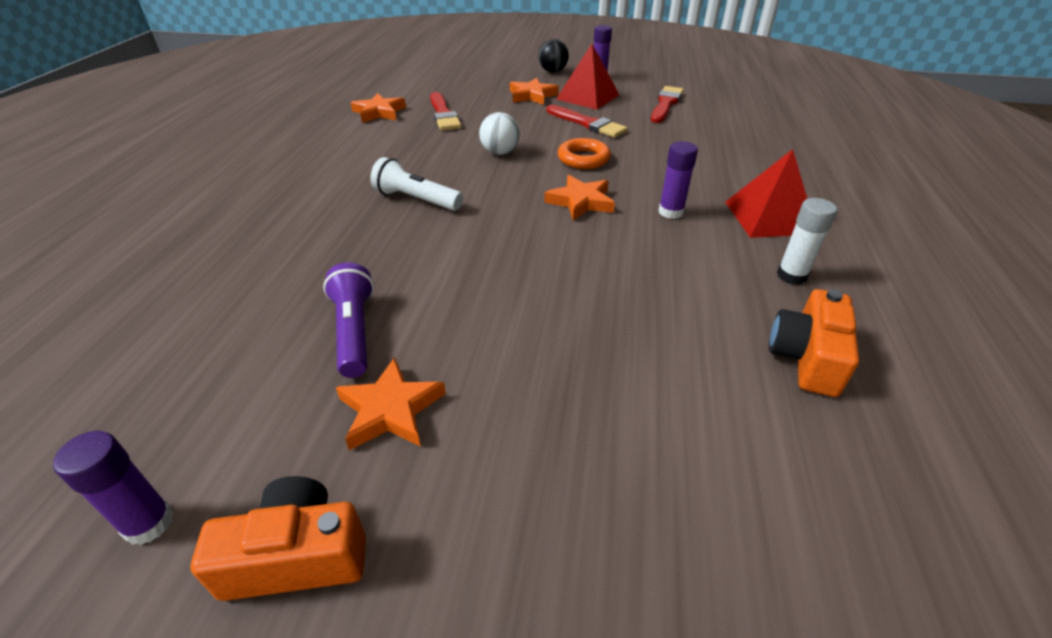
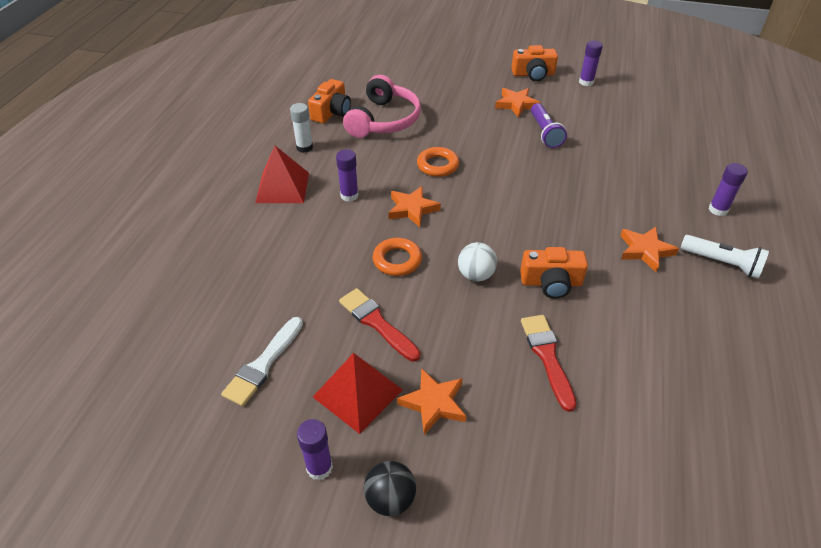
camera: 175 degrees left, 5 degrees up
(166, 219) = (718, 210): none -> purple glue stick
(379, 112) = (630, 368): orange star -> orange star (645, 250)
(416, 200) = (539, 218): white flashlight -> white flashlight (722, 263)
(424, 150) = (551, 282): none -> orange camera
(557, 258) = (437, 165): none -> orange ring
(666, 104) = (263, 364): red brush -> white brush
(684, 342) = (384, 120): none -> pink headphones

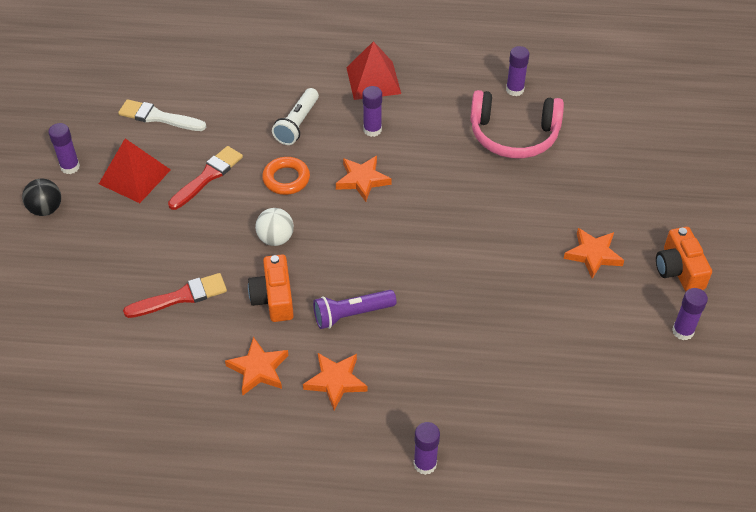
camera: 80 degrees right, 5 degrees up
(304, 147) = (442, 82): white glue stick -> none
(331, 112) = (514, 90): orange camera -> purple glue stick
(433, 403) = (127, 224): orange star -> orange star (258, 369)
(437, 165) = (441, 191): orange ring -> none
(545, 133) = (537, 286): purple flashlight -> purple flashlight (352, 314)
(722, 263) = (328, 455): white flashlight -> white flashlight (297, 124)

